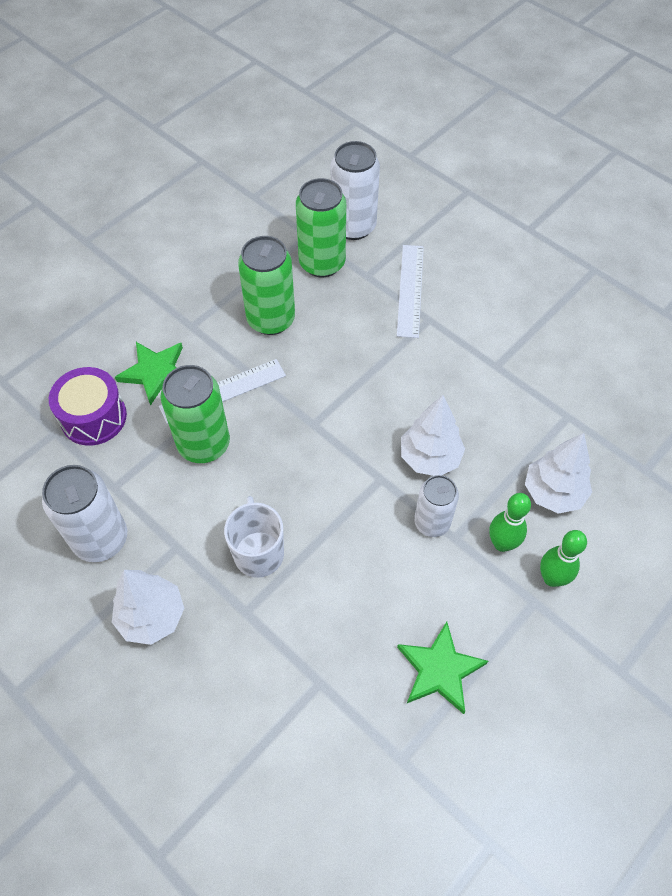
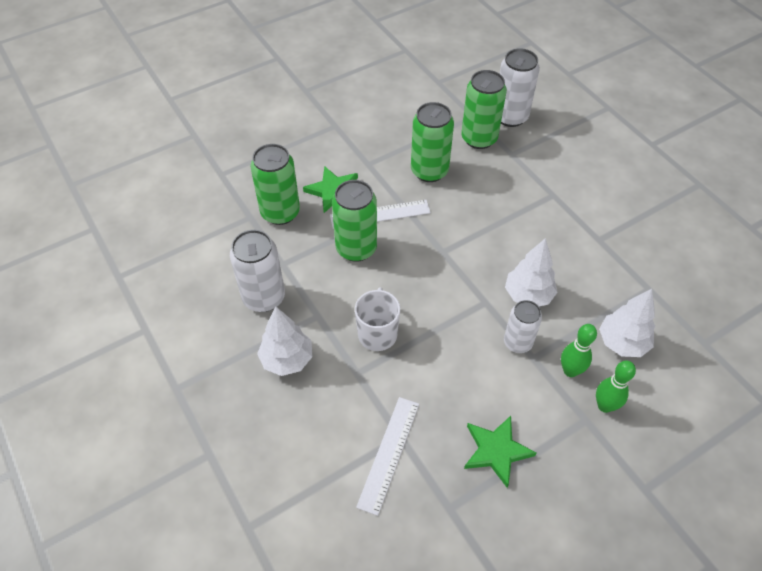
camera: 15 degrees right, 5 degrees down
(93, 417) = (280, 212): purple drum -> green can
(410, 290) = (543, 171): white ruler -> white ruler (388, 453)

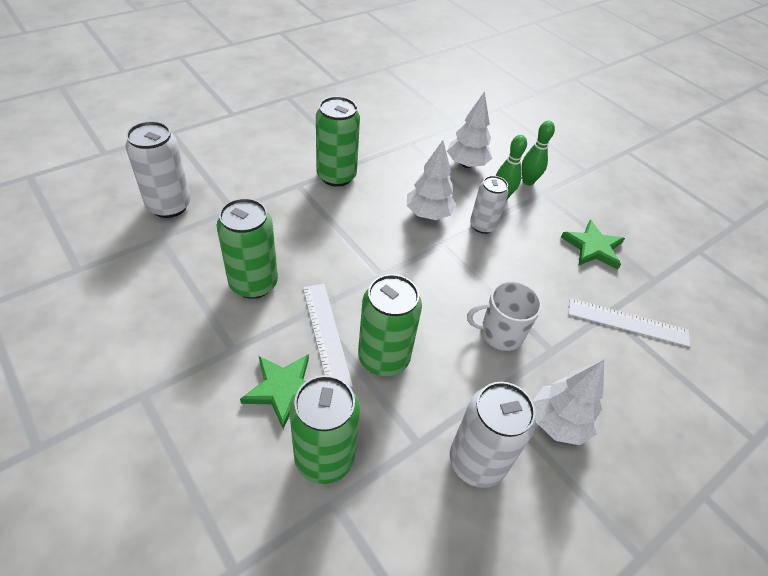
camera: 100 degrees left, 5 degrees down
(479, 138) = (202, 235): green can -> green can (336, 176)

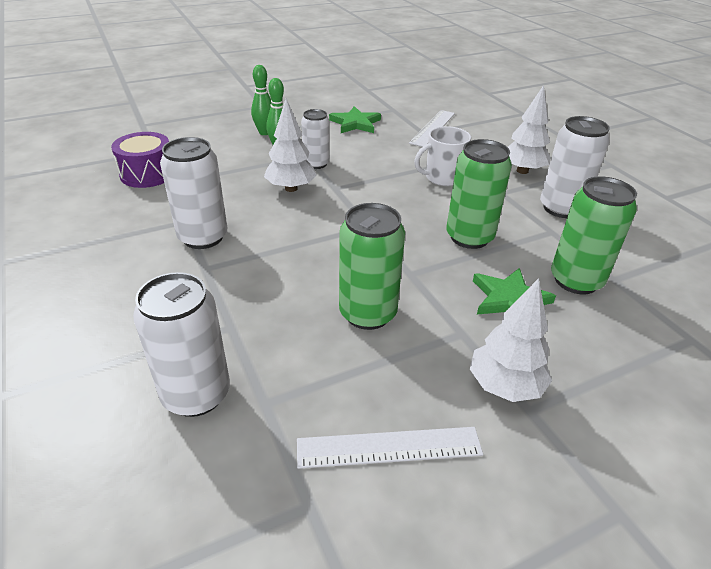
camera: 75 degrees left, 10 degrees down
(326, 334) = (442, 267): white ruler -> white ruler (389, 447)
(336, 176) = (203, 237): green can -> white can
(417, 129) = (147, 174): none -> purple drum
(466, 164) = (224, 157): white tree -> white tree (504, 386)
(500, 333) = (442, 178): white mug -> white mug turned 60 degrees clockwise

